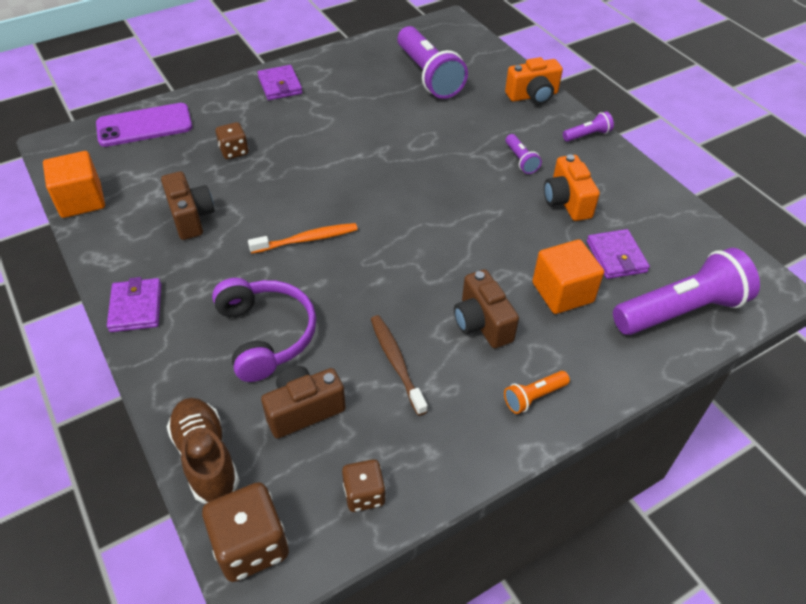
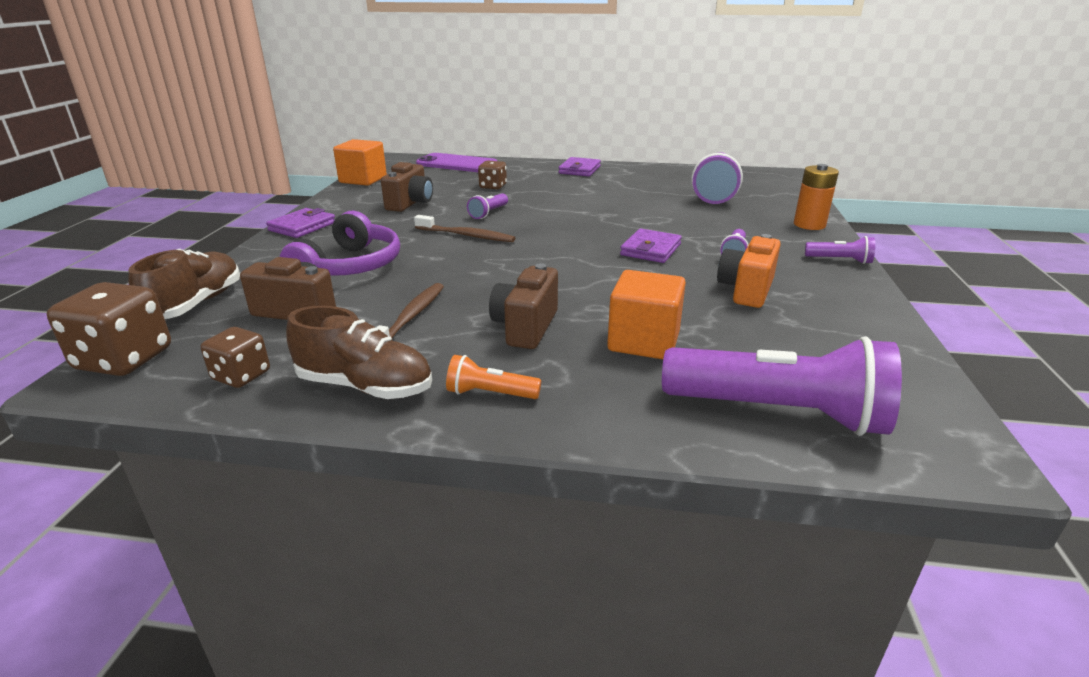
camera: 40 degrees right, 20 degrees down
(284, 197) = (488, 213): none -> purple flashlight
(307, 239) = (466, 235): orange toothbrush -> brown toothbrush
(456, 443) = (365, 386): none -> brown shoe
(533, 96) = (809, 225): orange camera -> orange battery
(616, 257) = (750, 342): purple wallet -> purple wallet (650, 250)

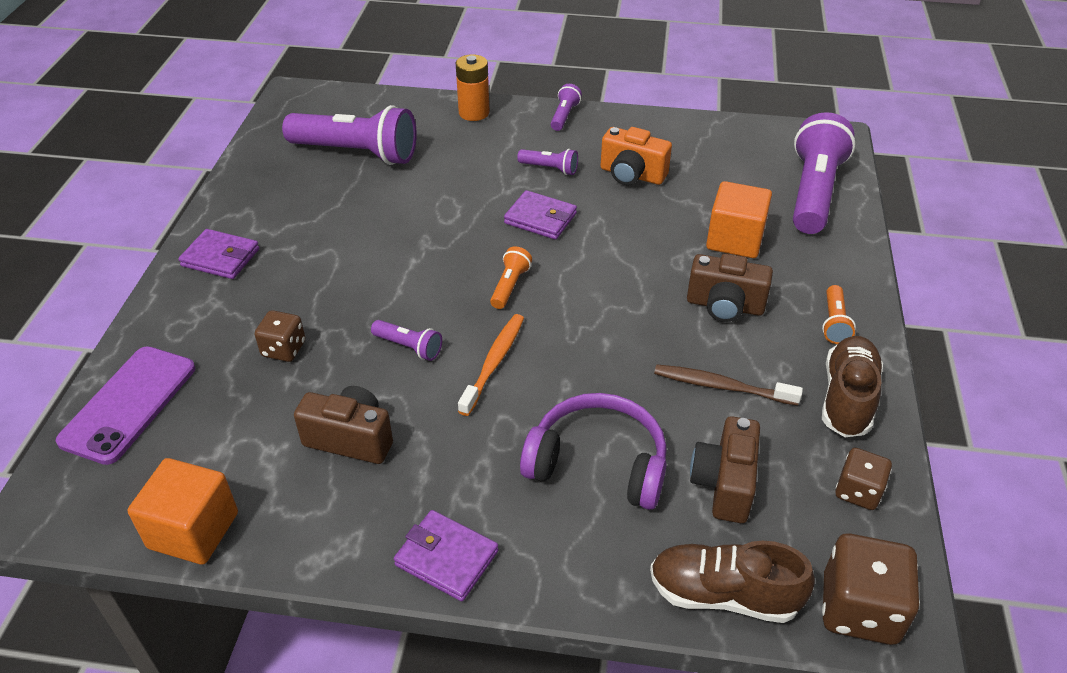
camera: 90 degrees left, 15 degrees up
(466, 235) = (494, 363): brown toothbrush -> orange toothbrush
(555, 239) = (510, 286): none -> orange flashlight

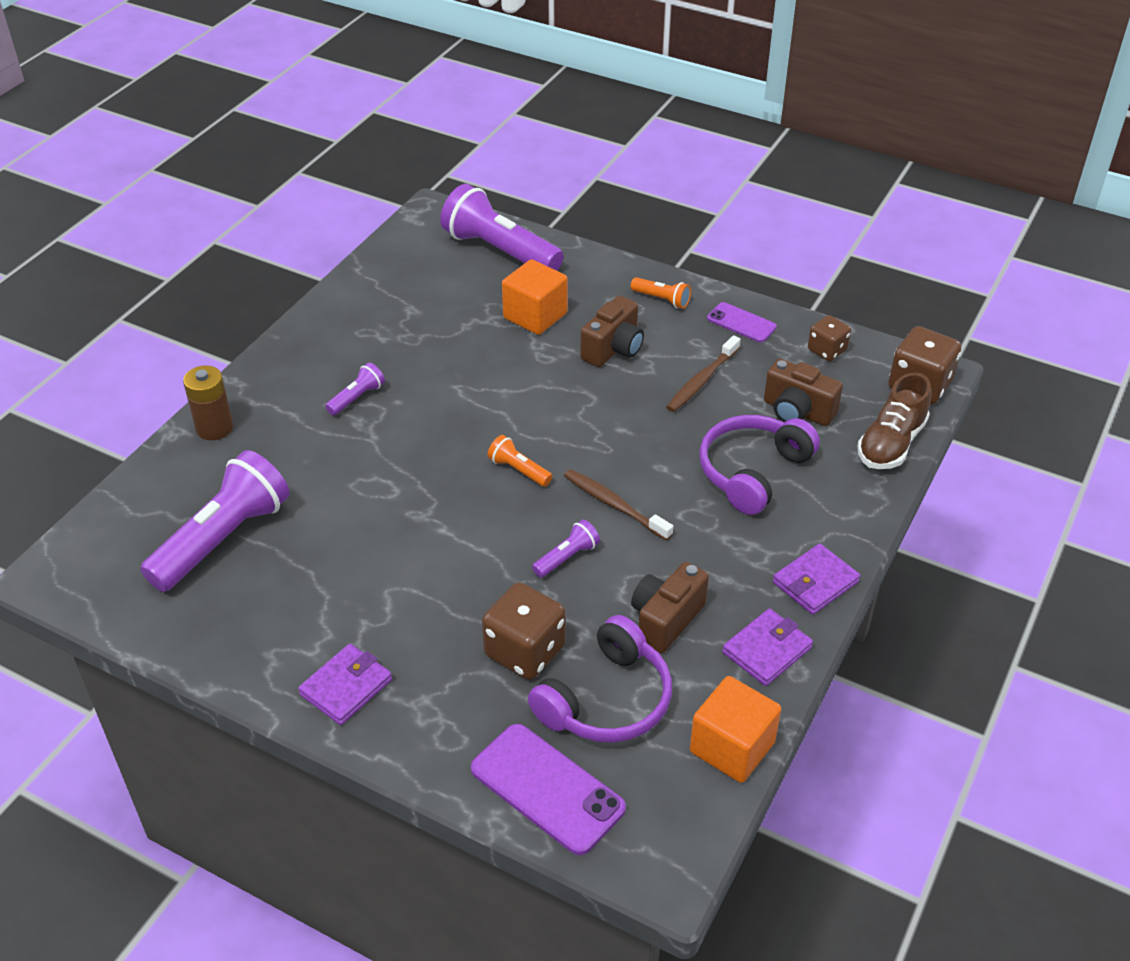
camera: 70 degrees left, 0 degrees up
(237, 419) = (606, 700): none -> purple headphones
(284, 349) = (525, 651): brown dice -> brown dice, size x1.66
(474, 113) = (214, 428): orange battery -> brown battery
(494, 363) = (614, 505): orange toothbrush -> brown toothbrush
(540, 218) = (432, 425): purple wallet -> purple wallet (767, 650)
(564, 116) = (272, 363): purple flashlight -> none
(632, 175) = (404, 347): orange camera -> none
(847, 398) = (741, 323): brown shoe -> purple phone

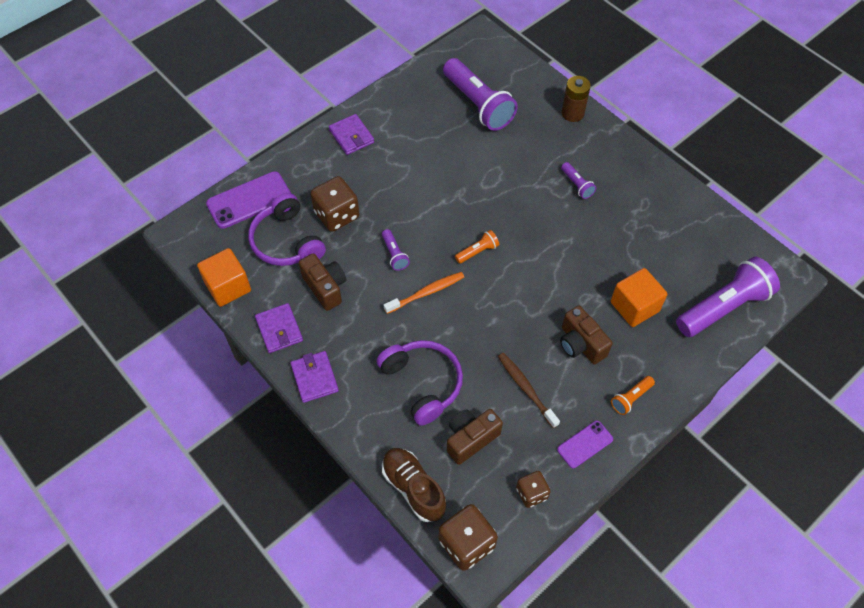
camera: 110 degrees right, 15 degrees up
(614, 505) = (426, 293): brown toothbrush -> orange toothbrush

